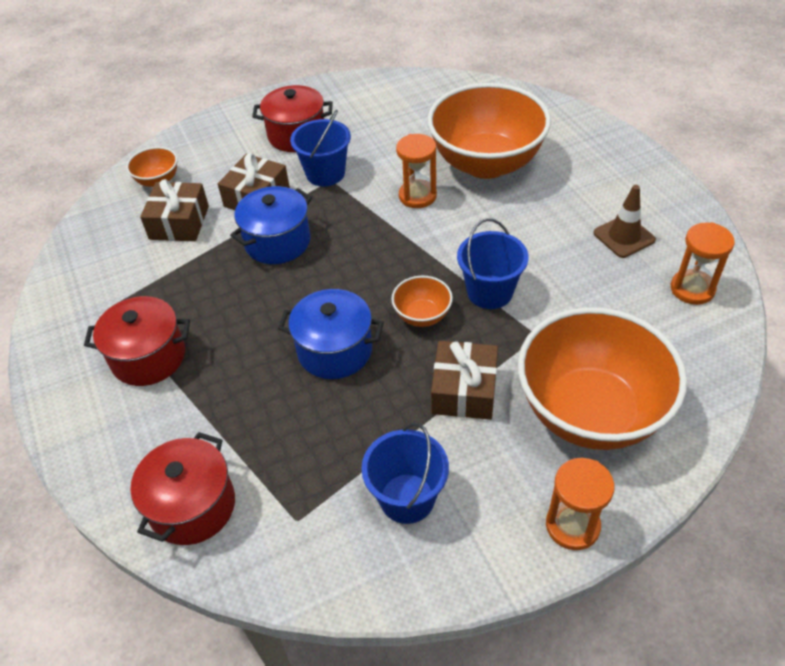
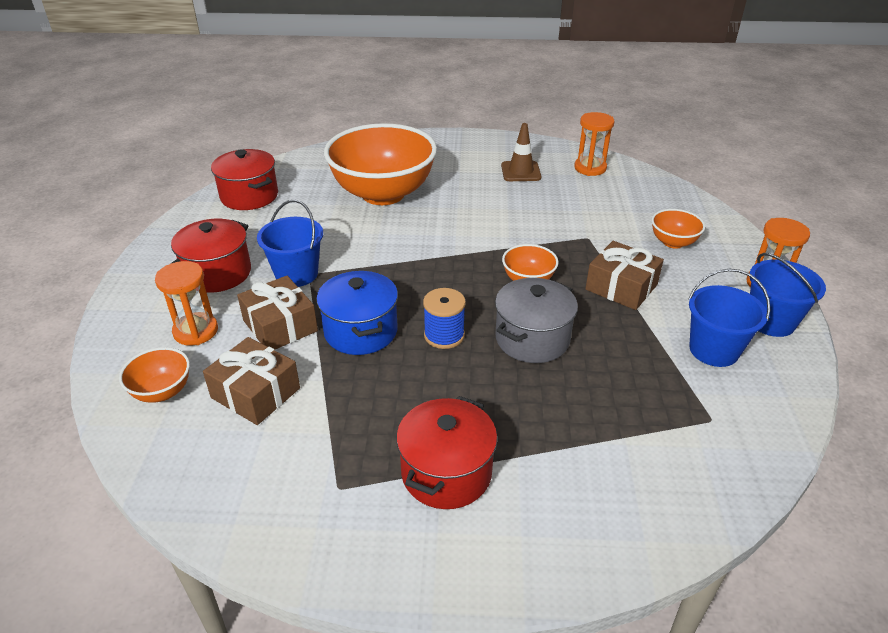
camera: 65 degrees left, 10 degrees down
(193, 506) = (668, 488): red pot -> red pot (249, 196)
(303, 292) = (444, 335): none -> blue spool
(335, 350) = (532, 339): blue pot -> grey pot
(417, 196) = (385, 236): orange hourglass -> orange hourglass (196, 331)
(490, 292) = (528, 241): blue bucket -> blue bucket (771, 321)
(590, 412) = (673, 242): orange bowl -> orange bowl, size x0.43

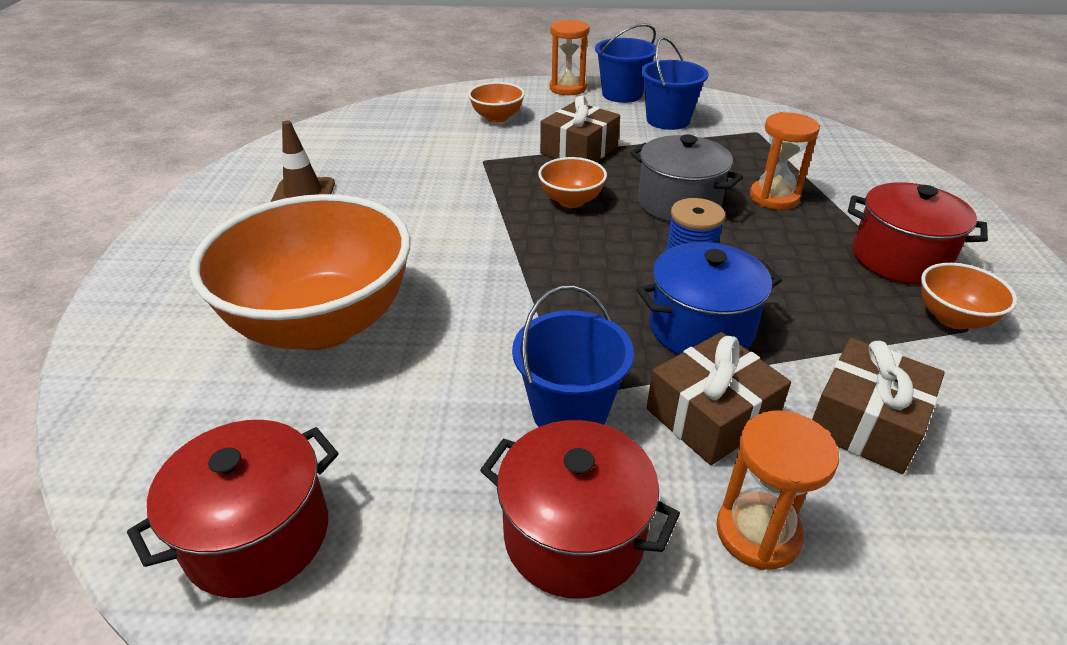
camera: 90 degrees left, 0 degrees up
(162, 391) = (923, 546): orange bowl -> orange bowl (953, 318)
(590, 168) = (317, 146): orange hourglass -> orange hourglass (774, 197)

